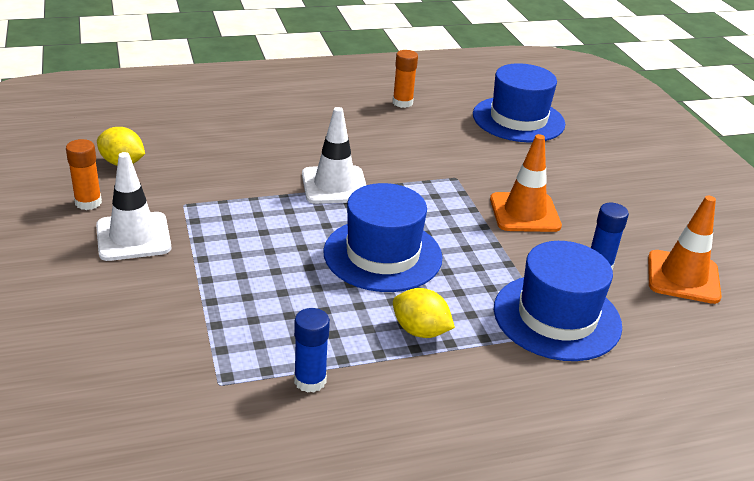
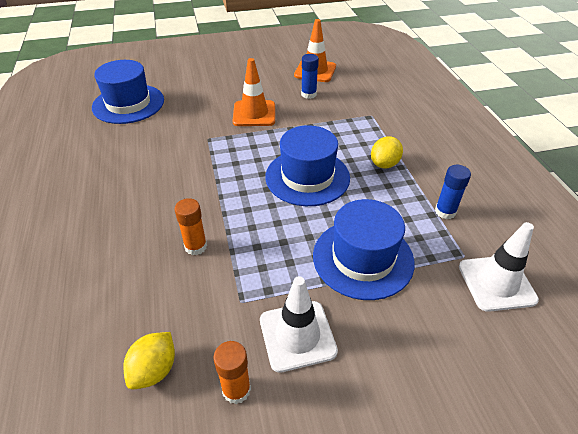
camera: 85 degrees left, 10 degrees up
(334, 185) = (214, 200): white traffic cone -> white traffic cone (496, 283)
(402, 103) = (81, 158): orange glue stick -> orange glue stick (196, 246)
(557, 317) = (358, 114): blue hat -> blue hat (363, 258)

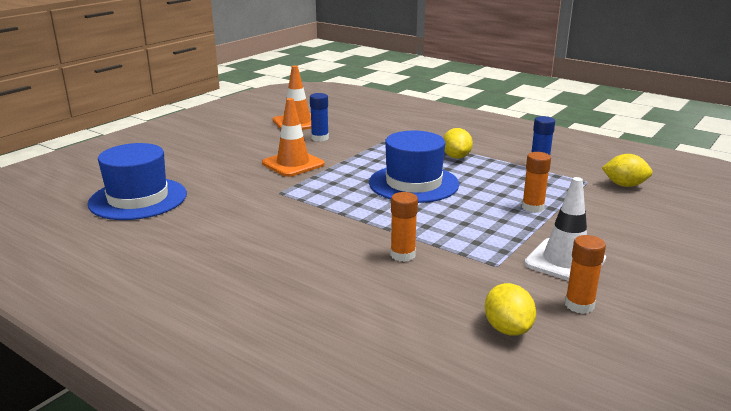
camera: 40 degrees left, 20 degrees down
(363, 258) = (533, 208): blue hat -> orange glue stick
(496, 283) = (624, 185): white traffic cone -> yellow lemon

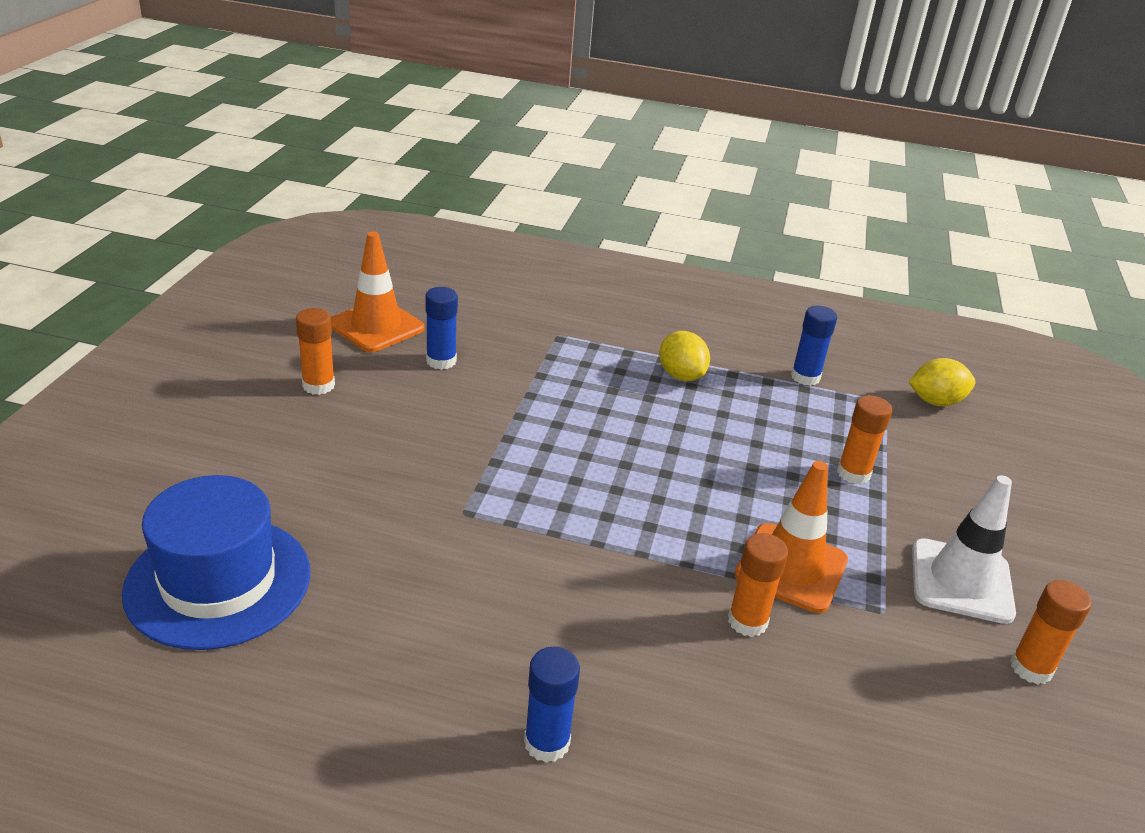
camera: 25 degrees left, 10 degrees up
(244, 278) = (547, 742): none -> blue glue stick
(247, 140) = (318, 385): none -> orange glue stick
(293, 164) = (439, 435): orange traffic cone -> orange traffic cone (791, 568)
(413, 183) = (659, 450): blue hat -> none
(507, 329) = (979, 743): yellow lemon -> none

